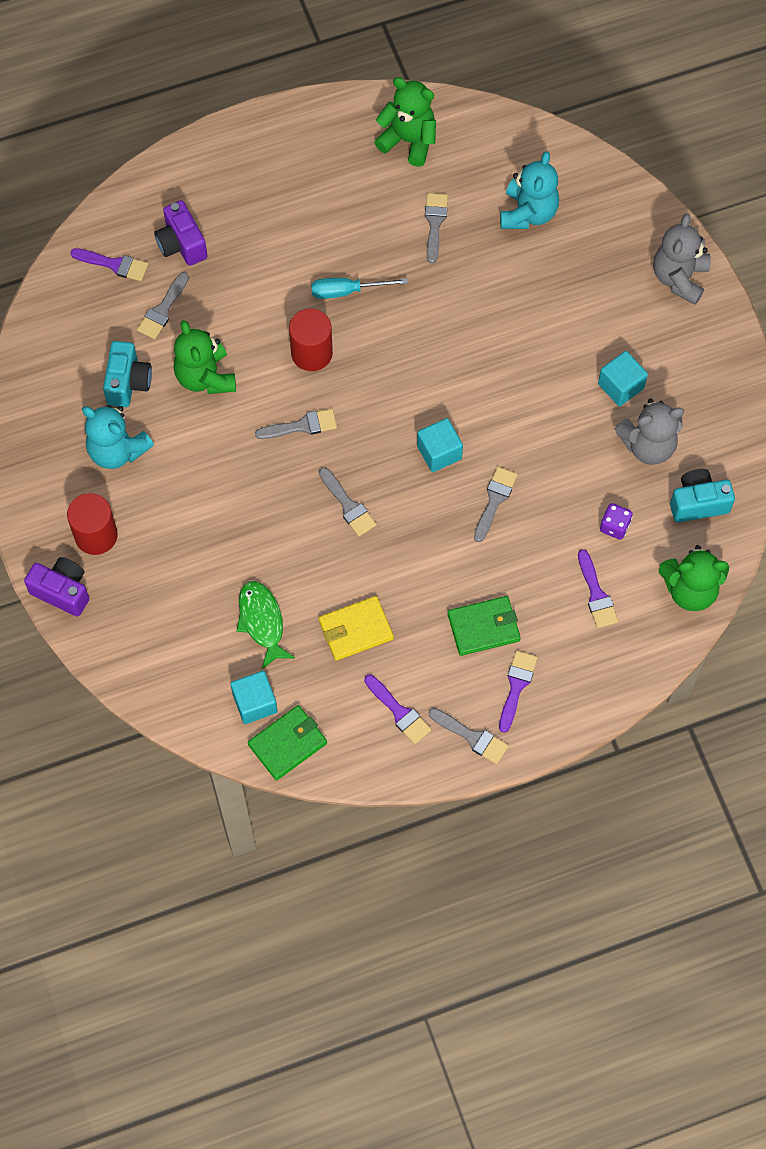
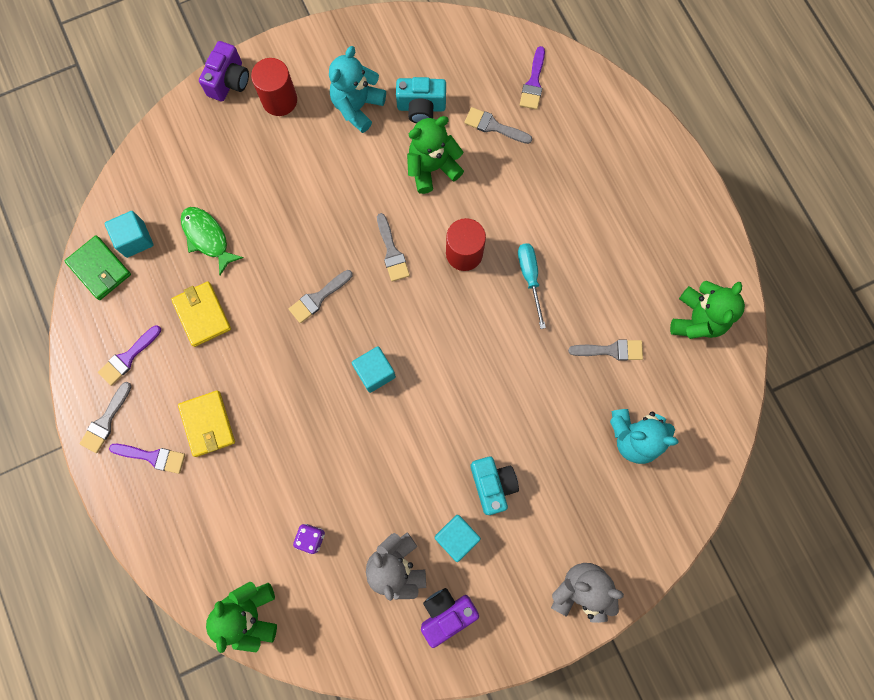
camera: 85 degrees right, 10 degrees up
(181, 244) = (560, 134): purple camera -> purple camera (446, 613)
(262, 621) = (207, 237): green fish -> green fish turned 105 degrees counterclockwise
(484, 627) = (207, 424): green wallet -> yellow wallet
(494, 500) = (331, 425): grey brush -> none
(596, 594) = (242, 524): purple brush -> none
(698, 503) = (339, 618): turquoise camera -> turquoise camera (492, 485)

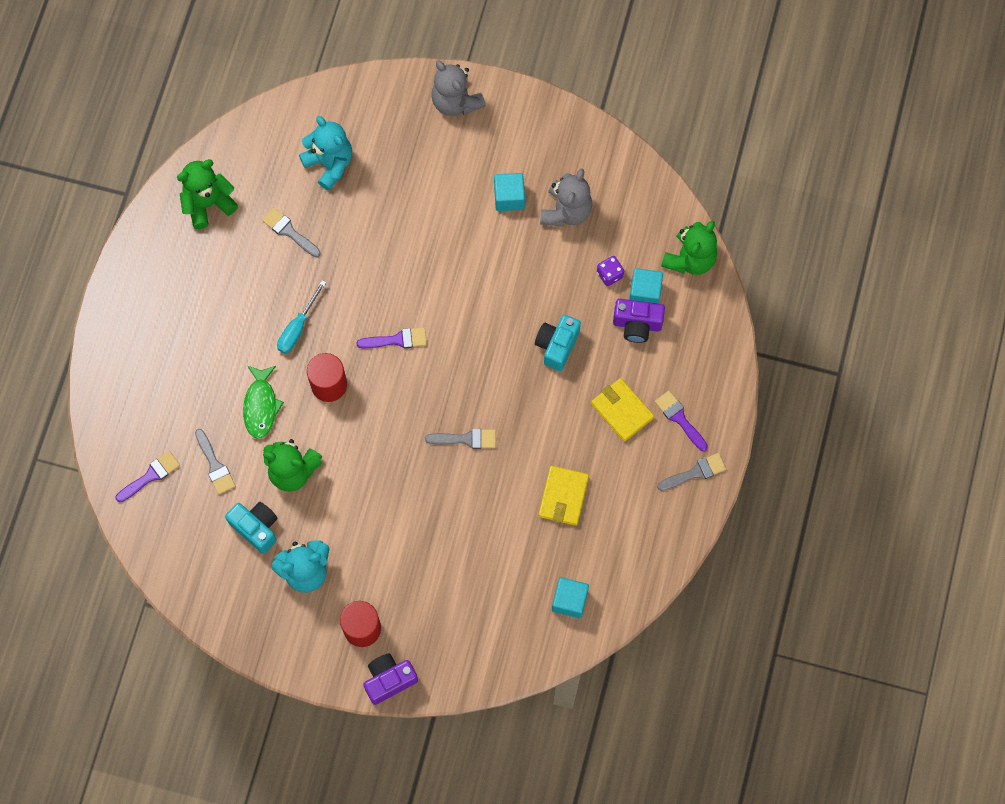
camera: 140 degrees left, 5 degrees down
(99, 269) = (615, 598): green wallet -> none
(128, 357) = (644, 508): purple brush -> purple brush (397, 340)
(207, 237) = (512, 556): green fish -> green fish (261, 406)
(207, 424) = (622, 410): yellow wallet -> yellow wallet turned 60 degrees counterclockwise
(375, 372) = (470, 351): turquoise cube -> turquoise cube (644, 293)
(392, 252) = (381, 429): grey brush -> none
(446, 613) = (557, 157): purple camera -> purple camera (637, 324)
(492, 485) = (455, 210): turquoise camera -> turquoise camera (557, 346)

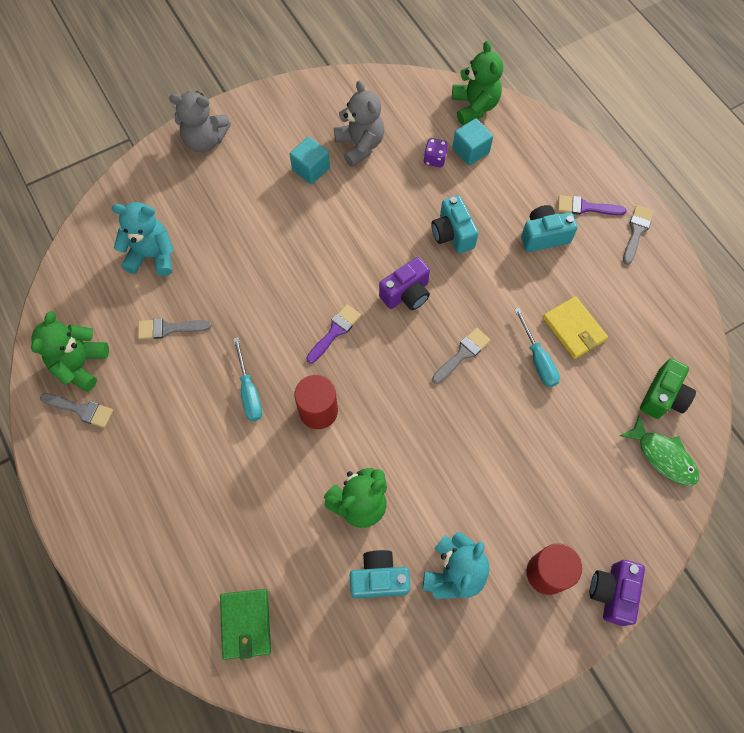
camera: 45 degrees left, 5 degrees down
(151, 476) = (246, 624): purple brush -> green wallet
(215, 465) = (292, 561): grey brush -> grey brush (81, 409)
(261, 406) = (281, 477): green fish -> green fish (663, 456)
(513, 492) = (538, 359): none -> turquoise screwdriver
(569, 600) = (663, 397): turquoise cube -> green camera
(622, 410) = (544, 236): yellow wallet -> turquoise camera
(637, 324) = (489, 174): purple camera -> purple camera (406, 294)

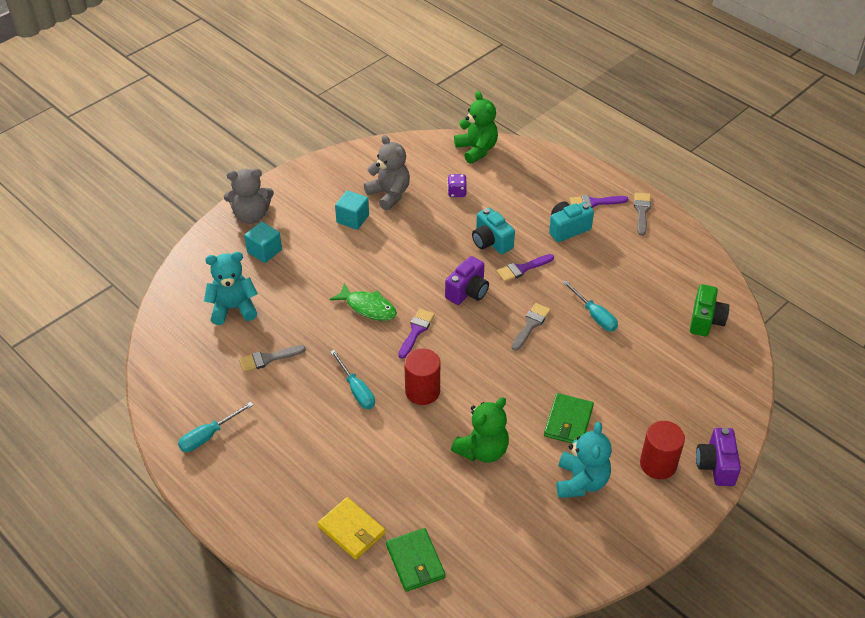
camera: 15 degrees left, 20 degrees down
(80, 364) = (196, 402): green teddy bear -> none
(81, 409) = (208, 436): grey brush -> turquoise screwdriver
(379, 578) = (519, 501): turquoise camera -> none
(464, 491) = (568, 421): none -> green wallet
(470, 151) = (485, 181): turquoise cube -> turquoise cube (264, 251)
(476, 277) = (522, 269): none -> purple brush
(574, 329) = (616, 288): yellow wallet -> yellow wallet (351, 530)
(663, 456) = (721, 361): green fish -> green fish (368, 307)

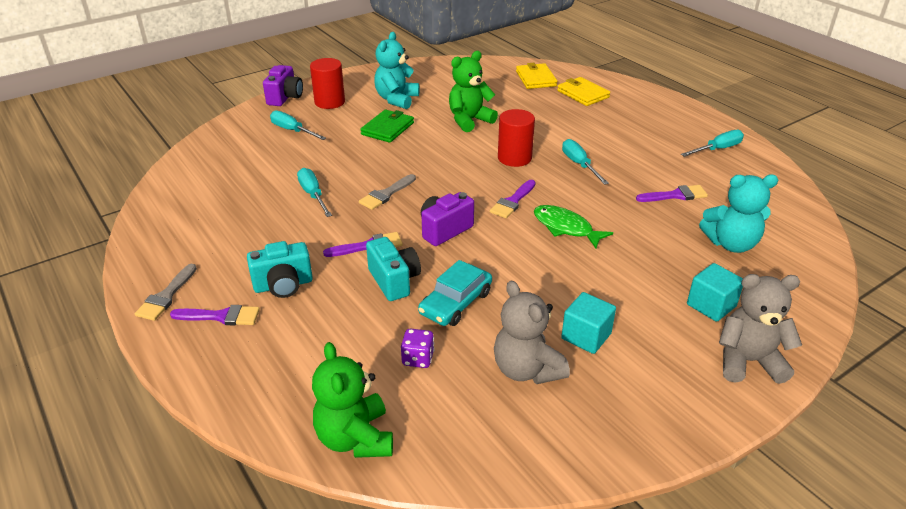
camera: 170 degrees left, 10 degrees down
(268, 359) = (675, 195): grey brush -> purple brush
(415, 561) = (536, 79): green wallet -> yellow wallet
(443, 231) = (455, 303): none -> turquoise car
(668, 403) = (292, 130): none -> turquoise screwdriver
(705, 320) = (202, 179): green camera -> none

